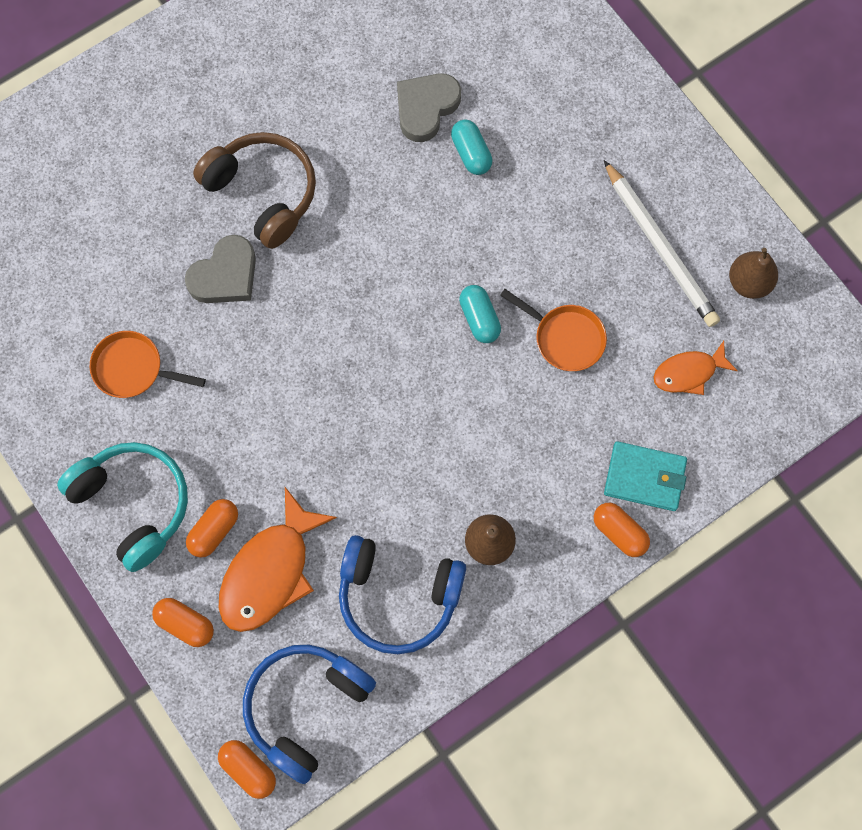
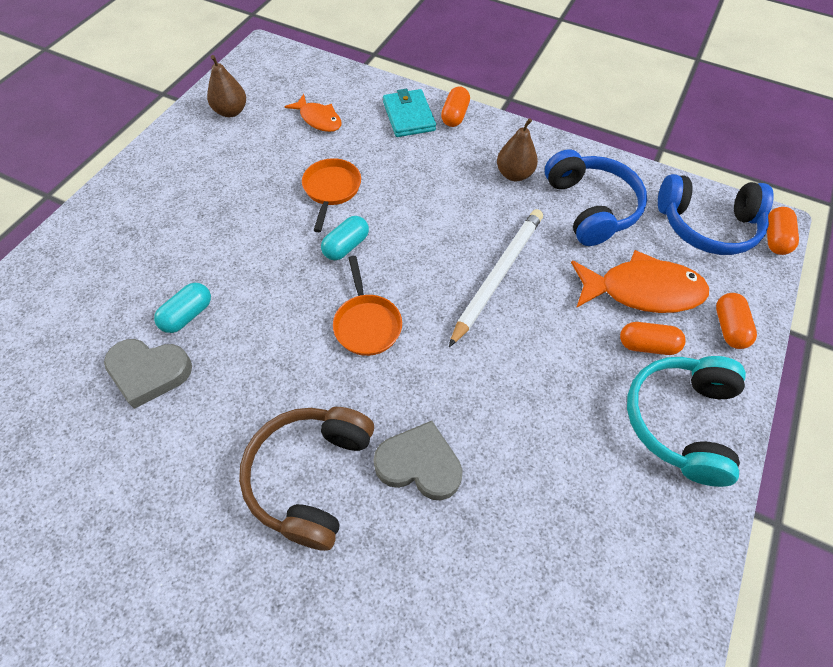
camera: 120 degrees left, 15 degrees down
(133, 368) = (567, 498): orange pan -> orange pan (366, 324)
(659, 247) = (224, 164): white pencil -> white pencil (498, 276)

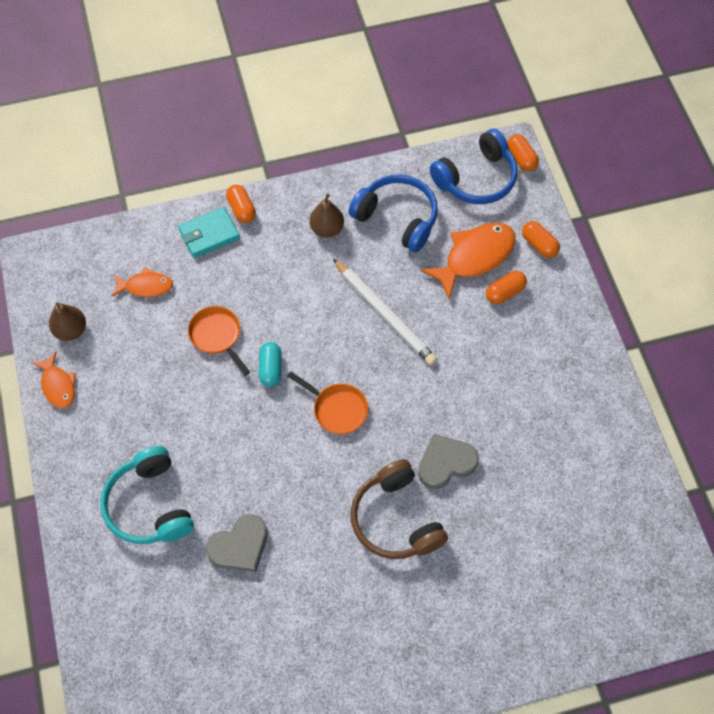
camera: 40 degrees left, 5 degrees up
(176, 140) = (58, 385): none -> orange fish
(187, 315) = (221, 495): turquoise capsule -> none
(408, 116) = (209, 234): turquoise wallet -> turquoise wallet turned 60 degrees counterclockwise
(498, 276) = (384, 314): white pencil -> white pencil turned 150 degrees clockwise
(680, 421) = (555, 326): turquoise headphones -> turquoise headphones (150, 505)

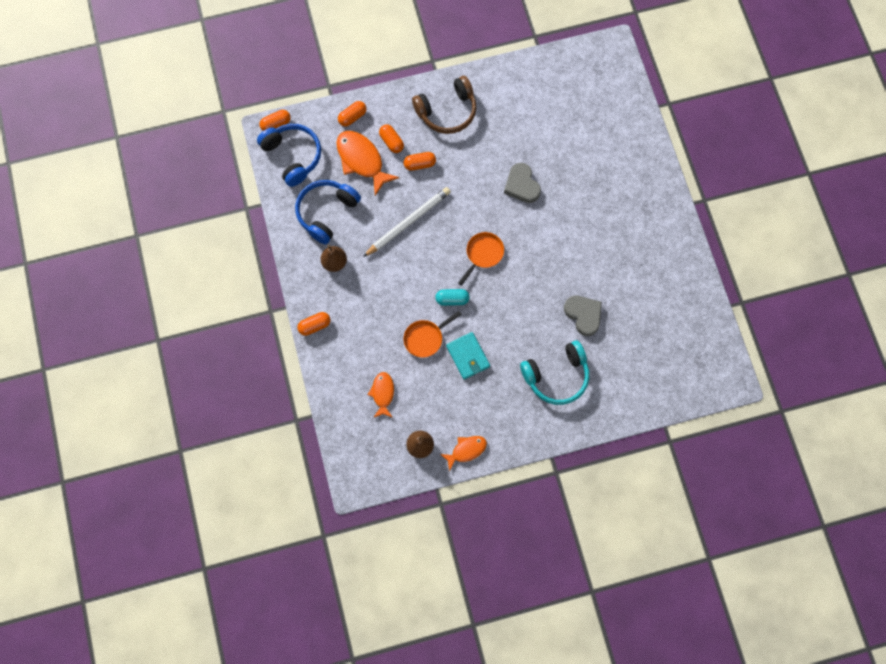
camera: 90 degrees left, 10 degrees up
(209, 234) = (337, 349): turquoise wallet -> turquoise wallet (468, 356)
(395, 519) = (561, 217): brown headphones -> brown headphones (447, 111)
(472, 327) = (420, 164): none -> orange capsule

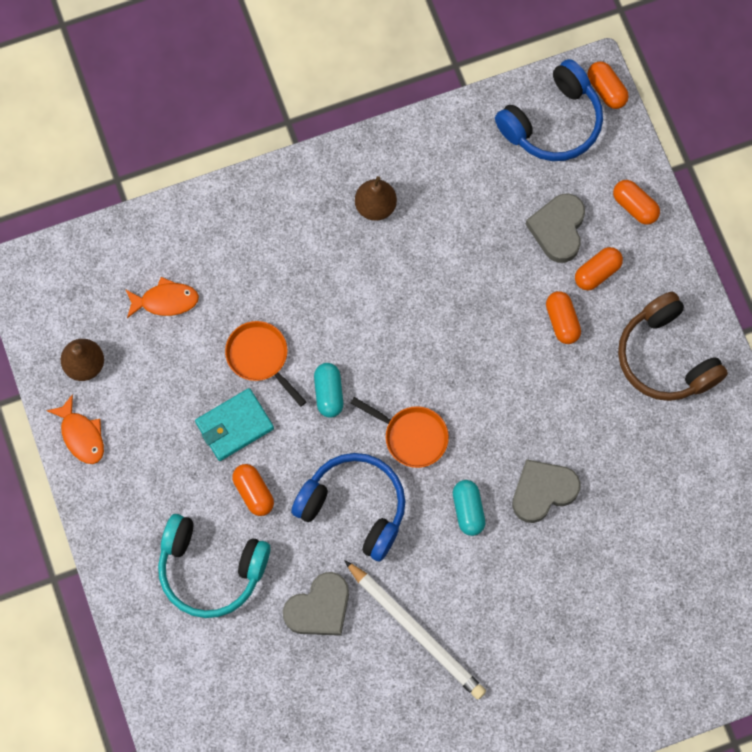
camera: 85 degrees right, 0 degrees up
(314, 326) = (268, 188): orange capsule -> orange capsule (253, 492)
(326, 212) = (460, 184): blue headphones -> blue headphones (354, 507)
(362, 160) = (558, 229): orange fish -> grey heart
(408, 222) = (455, 312): white pencil -> white pencil (416, 631)
(530, 227) = (468, 510): none -> turquoise capsule
(556, 376) = (211, 569): turquoise headphones -> turquoise headphones turned 45 degrees counterclockwise

